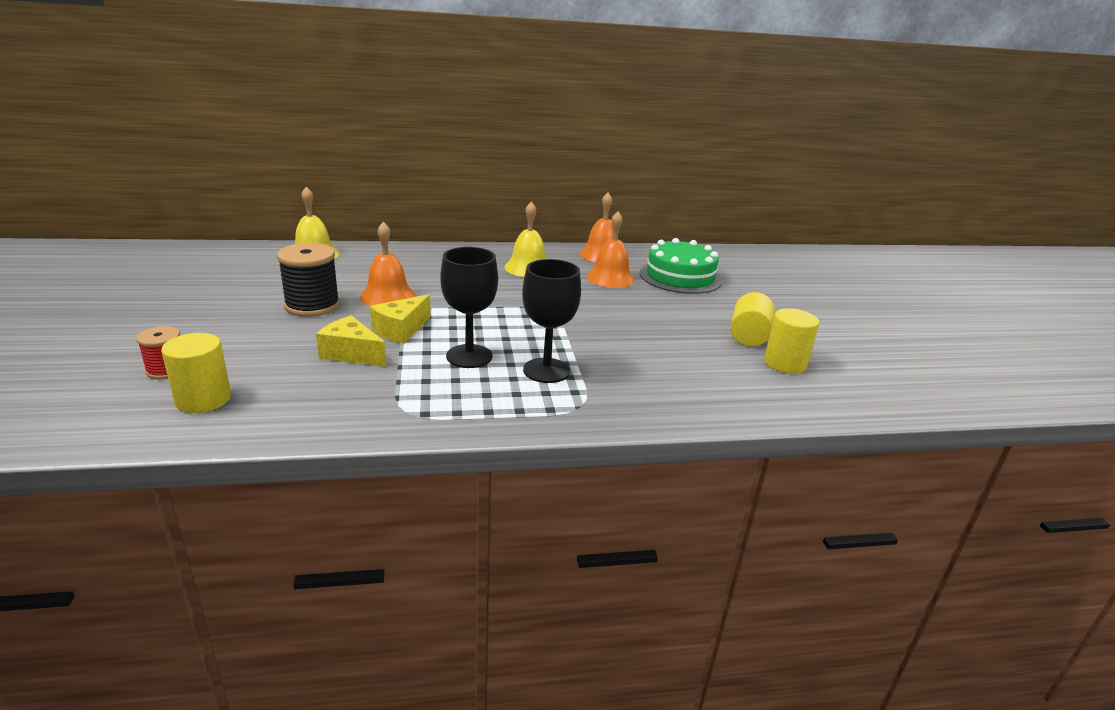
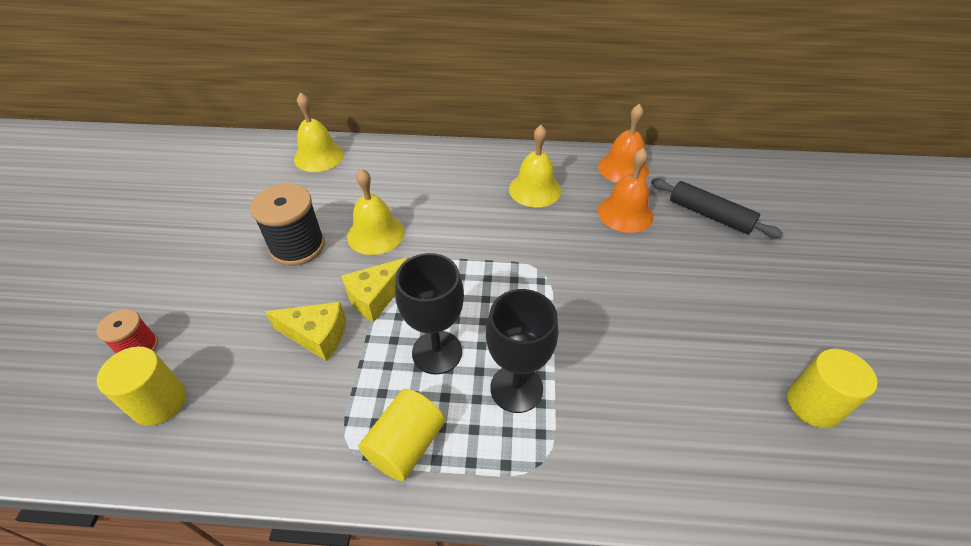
camera: 15 degrees right, 20 degrees up
(351, 354) = (317, 336): yellow cheese -> yellow cheese turned 150 degrees clockwise
(388, 296) = (375, 234): orange bell -> yellow bell
(680, 277) = (709, 215): green cake -> black rolling pin
(748, 336) = (775, 342): yellow cylinder -> yellow cylinder (405, 445)

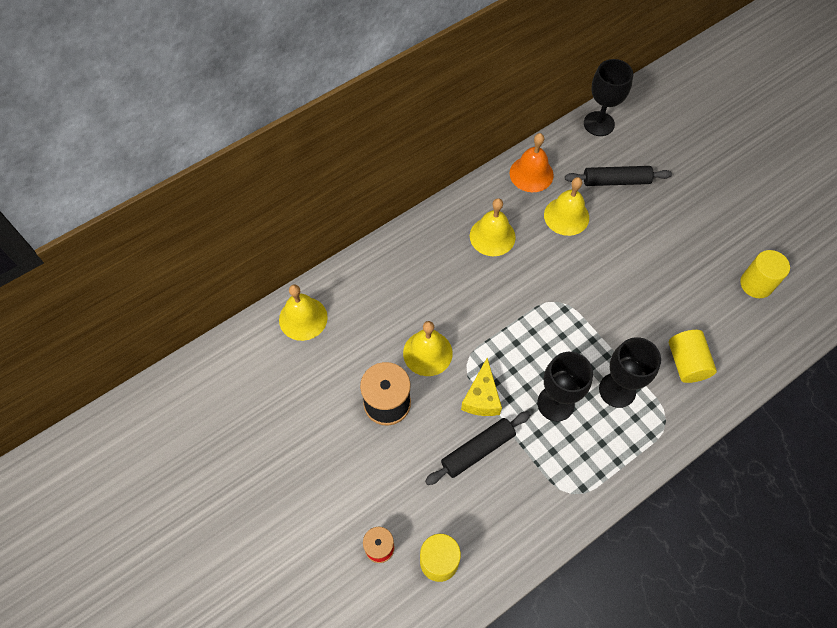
camera: 40 degrees left, 15 degrees up
(317, 336) = (477, 450): yellow cheese -> black rolling pin
(405, 445) = (595, 467): yellow cylinder -> yellow cylinder (686, 363)
(625, 213) = (566, 216): orange bell -> yellow bell
(734, 167) = (599, 124): none -> black goblet

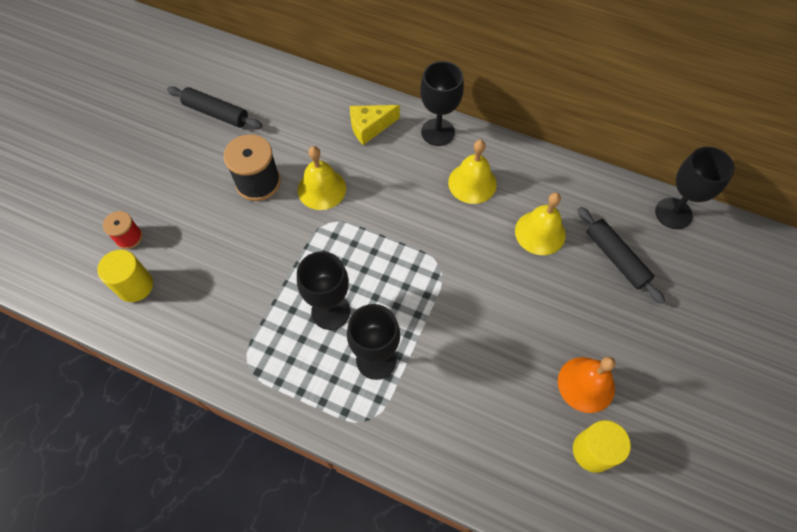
camera: 60 degrees right, 0 degrees up
(303, 318) = (301, 91): yellow bell -> none
(424, 233) = (437, 132): none -> black goblet
(477, 450) = (250, 269): black rolling pin -> black rolling pin (216, 113)
(482, 397) = (302, 249): yellow cheese -> yellow cheese (370, 127)
(531, 174) = (565, 183): orange bell -> orange bell (586, 384)
(686, 363) = (447, 414): yellow cylinder -> none

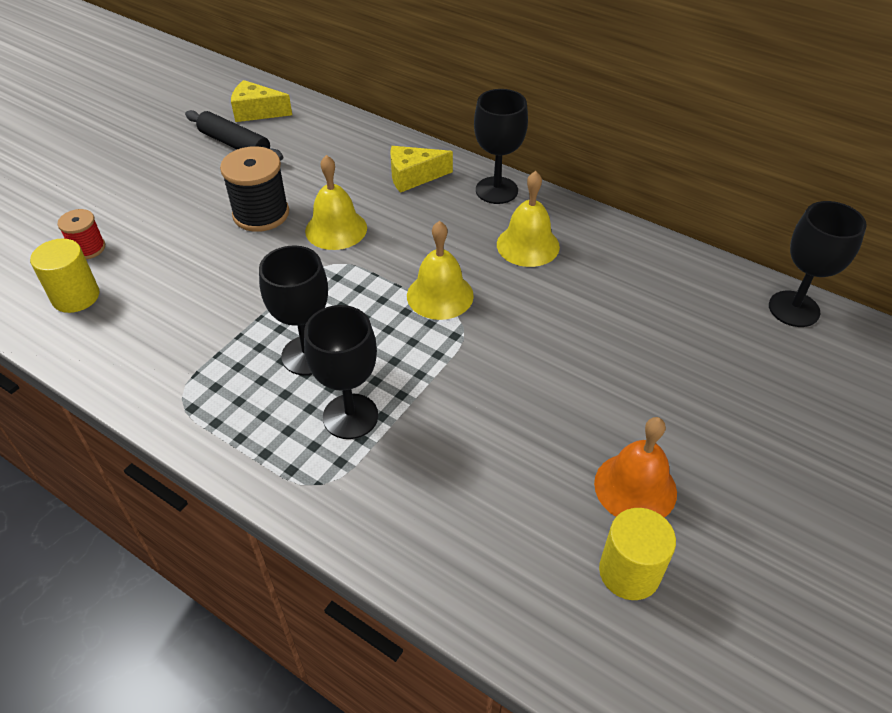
camera: 10 degrees right, 15 degrees down
(224, 76) = (257, 112): none -> yellow cheese
(540, 232) = (605, 307): yellow bell -> yellow bell (440, 295)
(616, 258) = (705, 348): black rolling pin -> none

